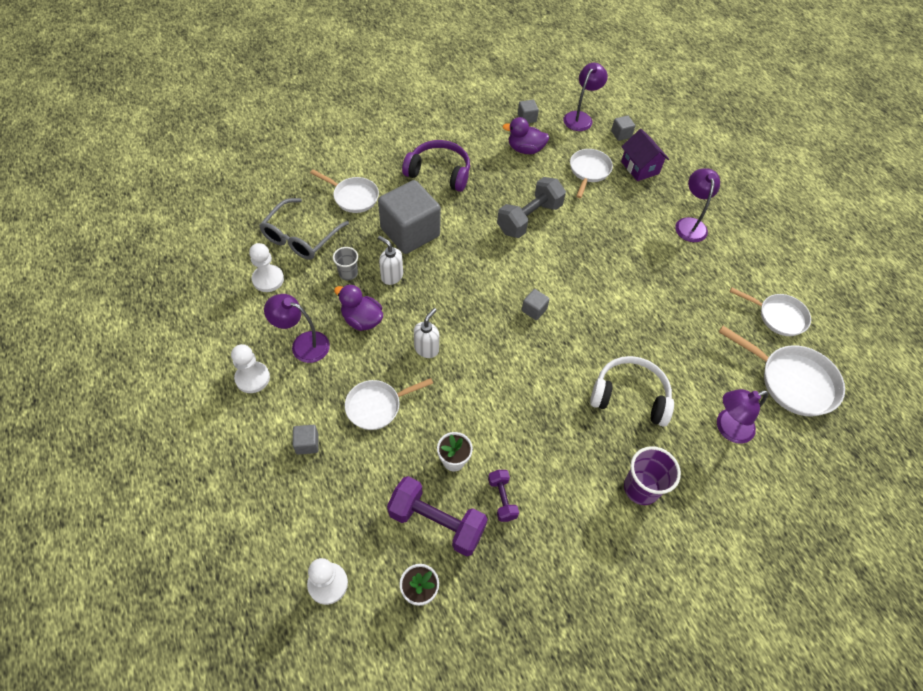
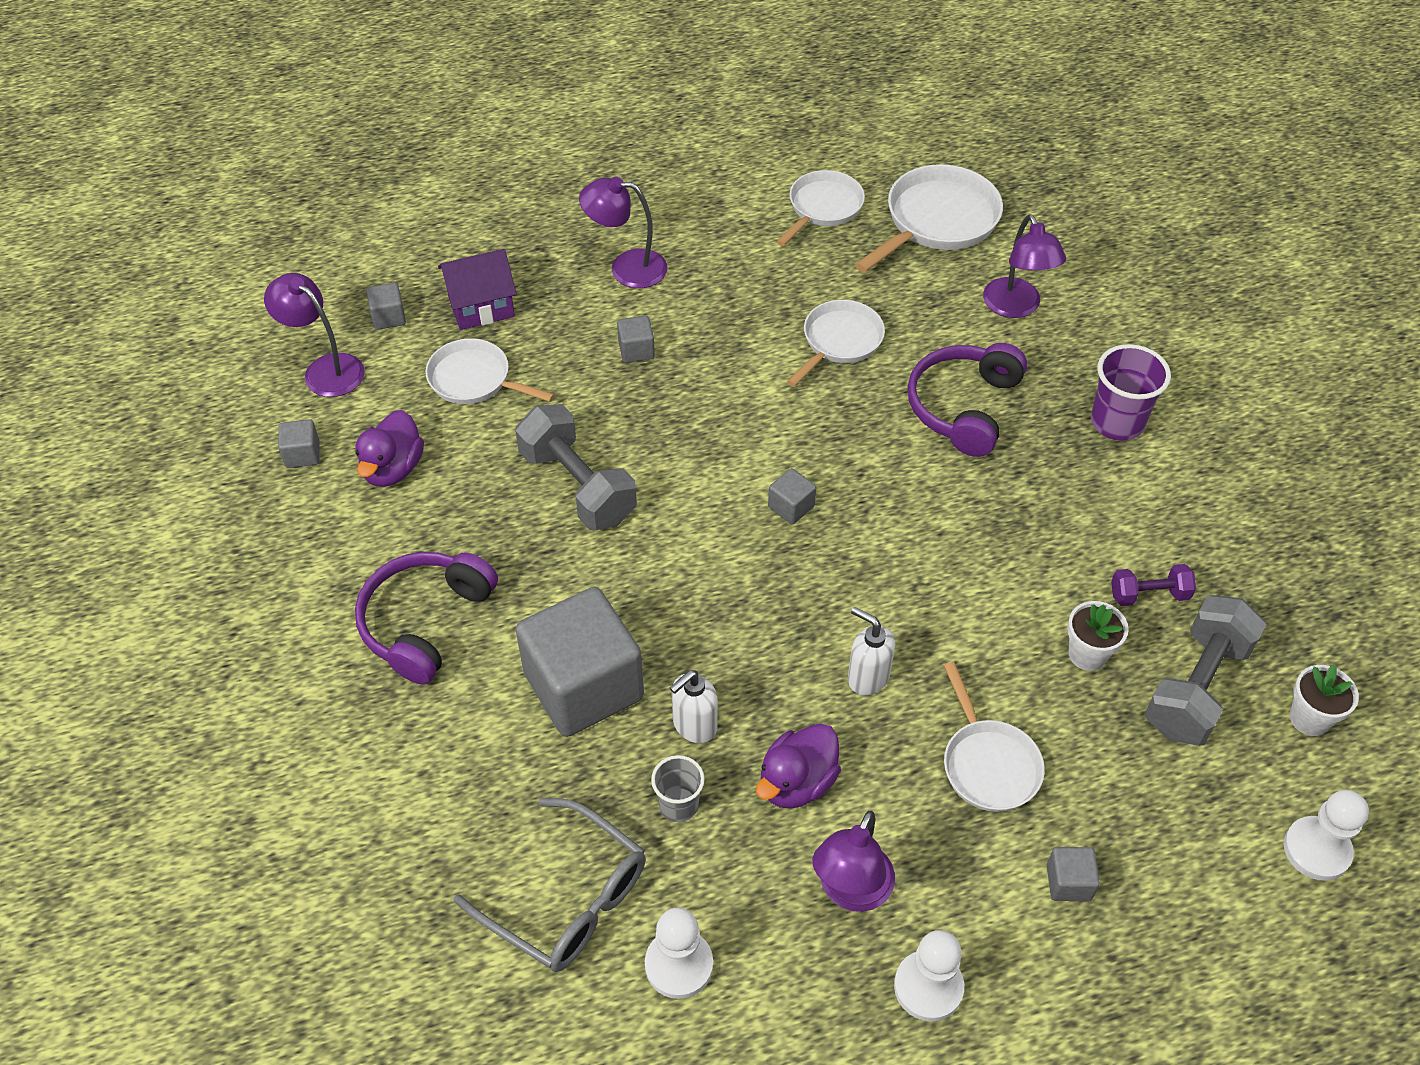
camera: 80 degrees left, 5 degrees down
(353, 197) = (465, 789): white pan -> white pan (839, 342)
(436, 522) = (1196, 687): purple dumbbell -> grey dumbbell
(628, 234) = (636, 350): none -> grey cube
(630, 396) = (963, 407): white headphones -> purple headphones

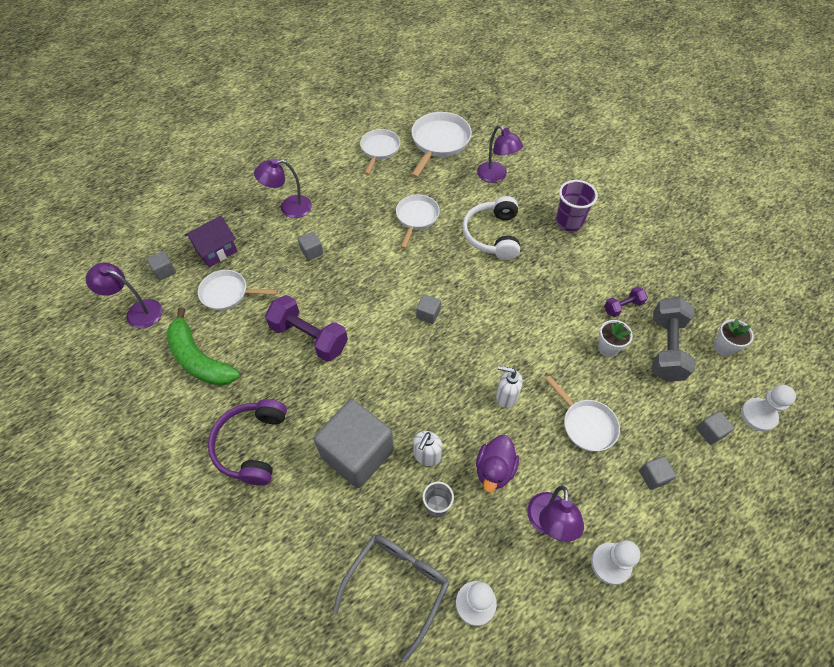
camera: 20 degrees left, 5 degrees up
(302, 454) = (142, 366): grey cube -> grey cube (710, 432)
(393, 469) = (199, 359): purple duck -> green banana
(566, 898) = (397, 586): grey glasses -> grey glasses turned 75 degrees counterclockwise
(578, 486) = (309, 337): grey dumbbell -> purple dumbbell
(963, 407) = (492, 235): purple headphones -> white headphones

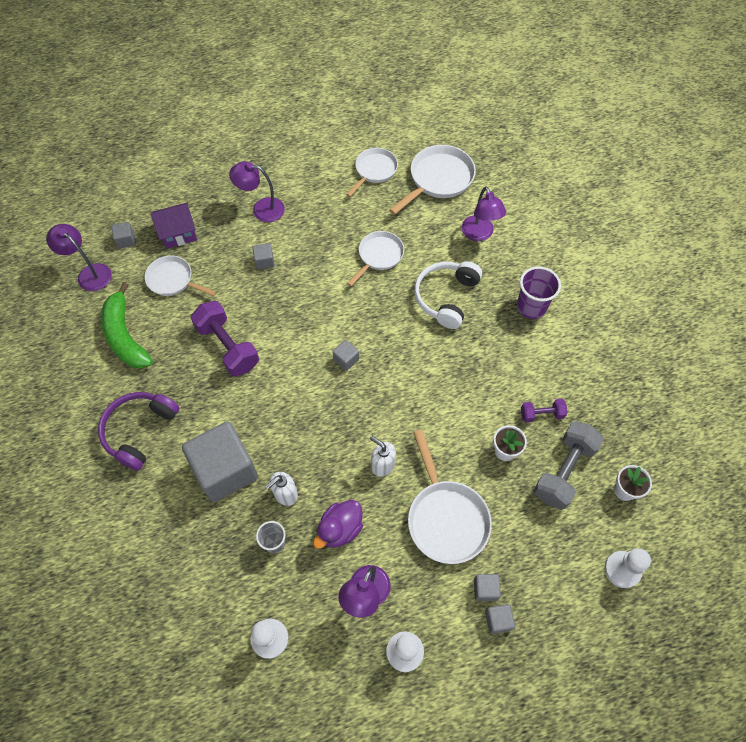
camera: 20 degrees right, 5 degrees up
(397, 586) = (210, 598): grey glasses -> none
(586, 424) = (445, 518): white pan -> white pan, size x1.51
(710, 432) = (564, 568): grey cube -> grey cube (498, 620)

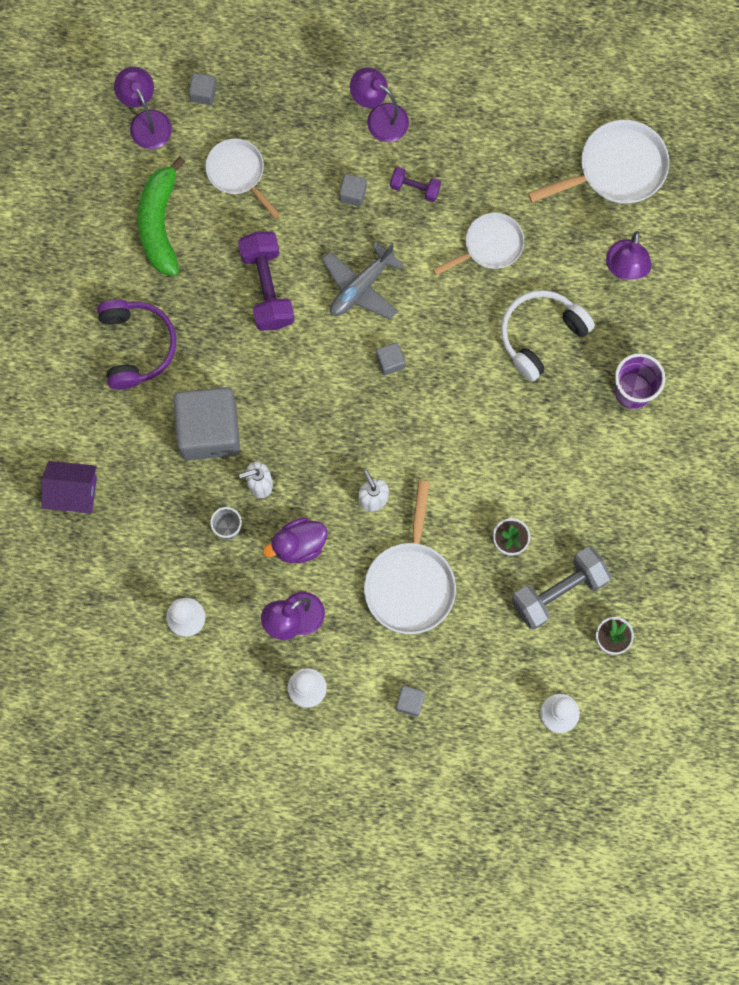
camera: 25 degrees right, 15 degrees up
(139, 431) = (136, 346): purple headphones -> purple headphones turned 120 degrees clockwise
(178, 234) = (267, 110): purple house -> purple house (73, 492)
(299, 318) = (361, 287): none -> grey plane
(374, 171) = (543, 121): white pan -> none
(485, 589) = (413, 668): grey cube -> none
(541, 414) = (571, 521): purple dumbbell -> purple dumbbell (415, 188)

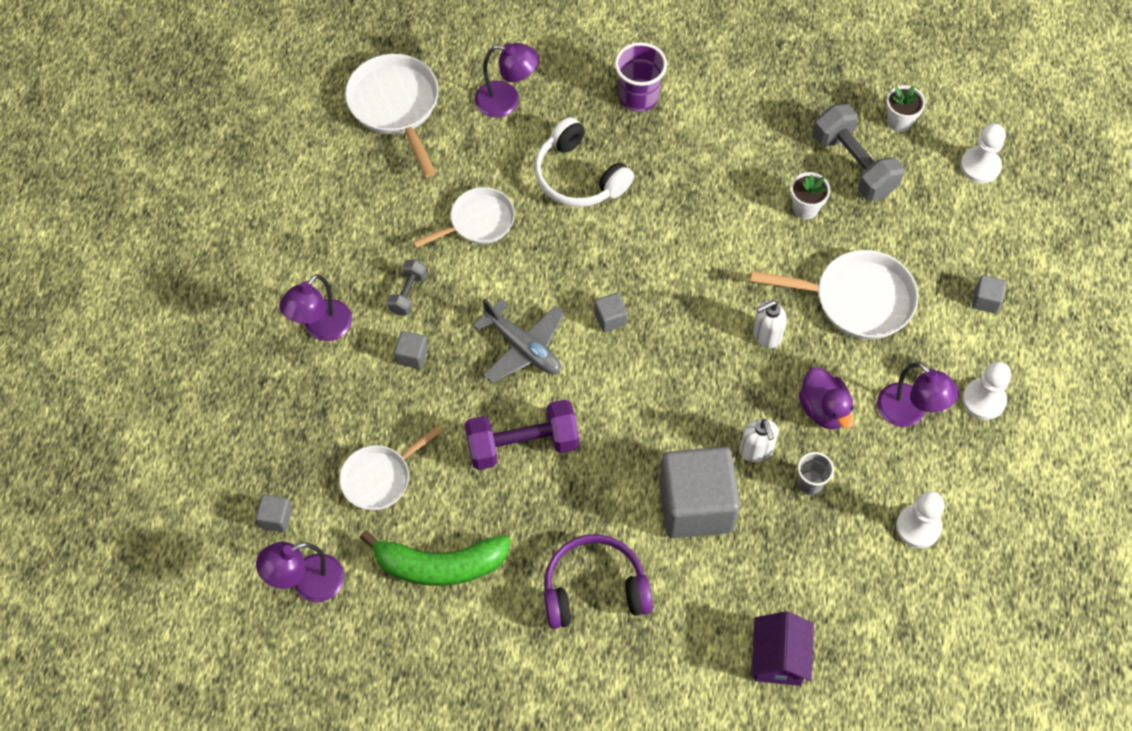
camera: 90 degrees left, 15 degrees down
(415, 188) = (408, 293): purple dumbbell -> grey dumbbell
(490, 246) = (478, 222): white pan -> white pan turned 90 degrees clockwise

